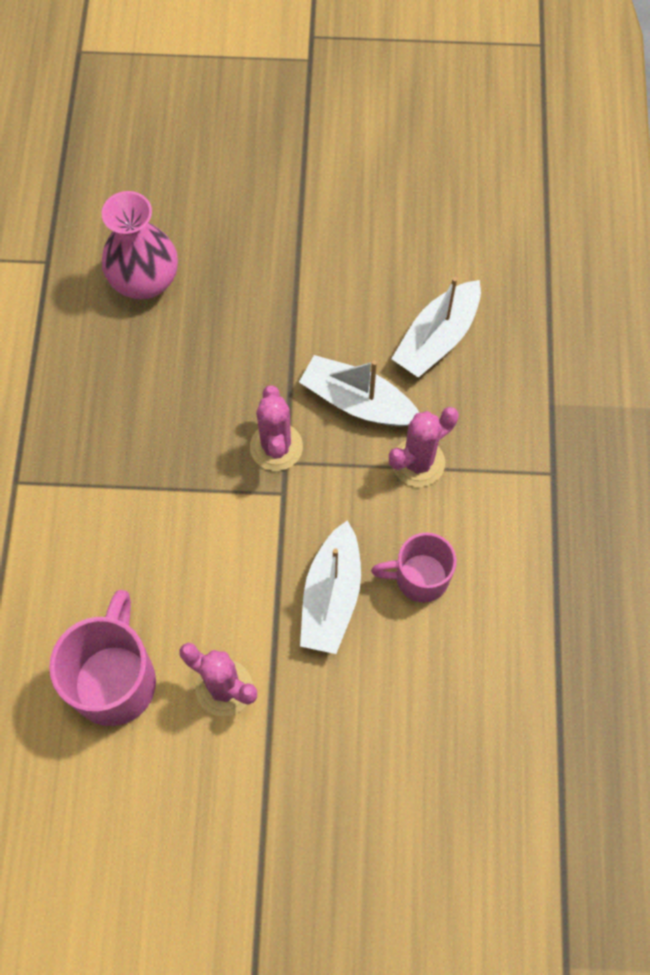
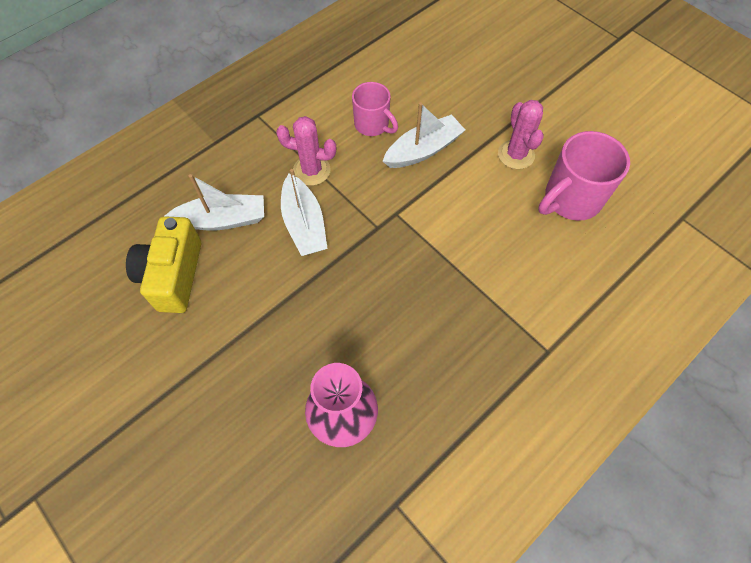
camera: 135 degrees left, 5 degrees down
(276, 447) = (374, 239): pink cactus -> none
(413, 257) = (173, 275): none -> yellow camera

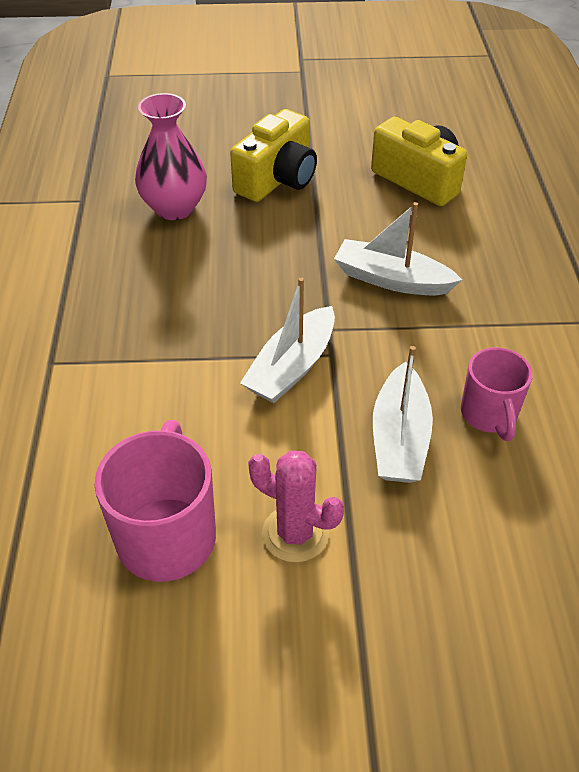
camera: 130 degrees right, 15 degrees down
(223, 220) = (455, 231): white boat -> white boat (292, 367)
(246, 372) = (277, 179): none -> yellow camera
(311, 170) = (462, 321): pink cactus -> none
(372, 125) = (489, 415): pink mug -> pink mug turned 90 degrees counterclockwise

